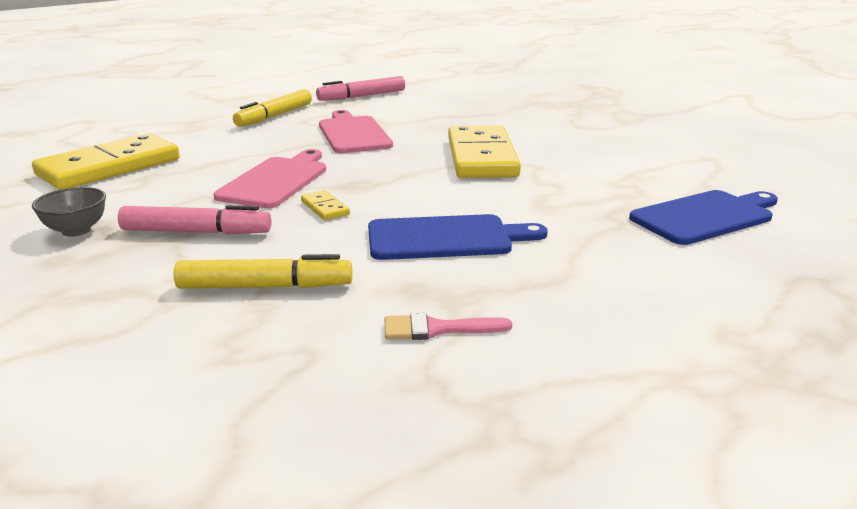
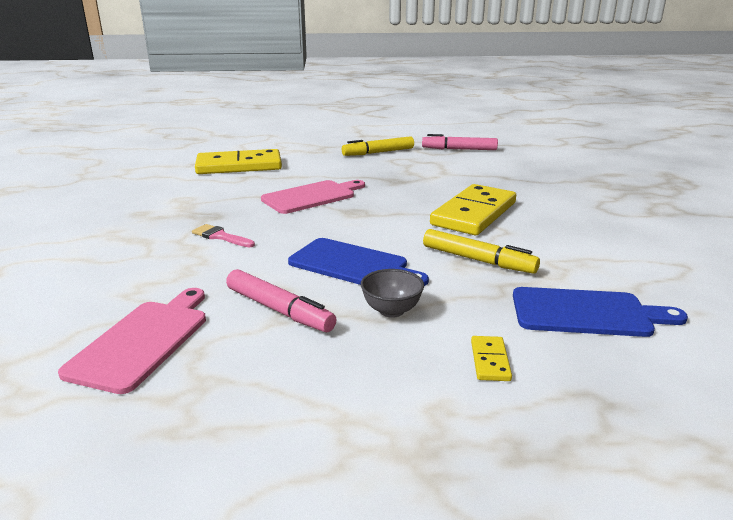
camera: 35 degrees right, 0 degrees up
(76, 230) = (170, 199): grey bowl -> grey bowl (391, 310)
(196, 232) = (222, 217): pink marker -> pink marker (279, 310)
(265, 287) = (205, 261): yellow marker -> yellow marker (478, 260)
(325, 208) = (312, 222): yellow domino -> yellow domino (490, 361)
(353, 134) = (409, 175): pink cutting board -> pink cutting board (143, 341)
(437, 329) = (251, 321): pink brush -> pink brush (220, 236)

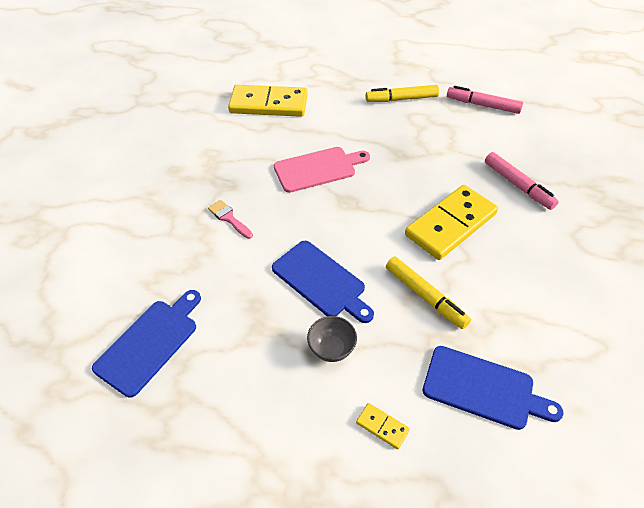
camera: 15 degrees right, 25 degrees up
(143, 341) = (150, 343): pink cutting board -> blue cutting board
(279, 310) = (249, 328): pink marker -> pink marker (518, 185)
(490, 361) = (382, 426): yellow domino -> yellow domino turned 75 degrees counterclockwise

